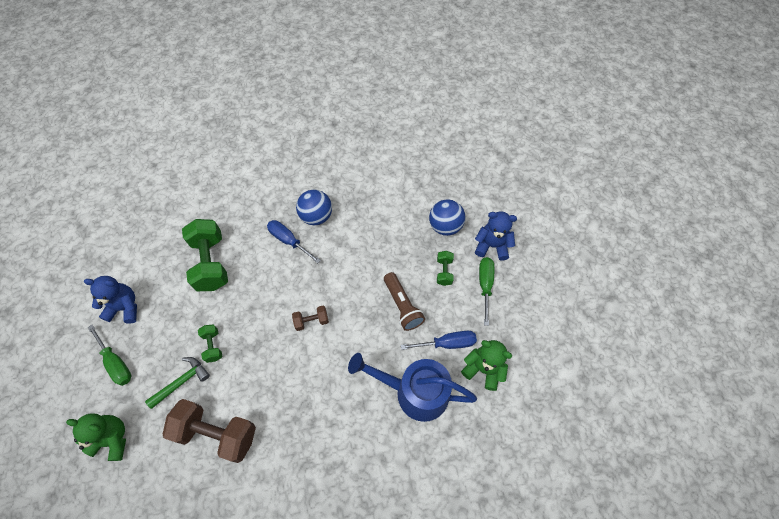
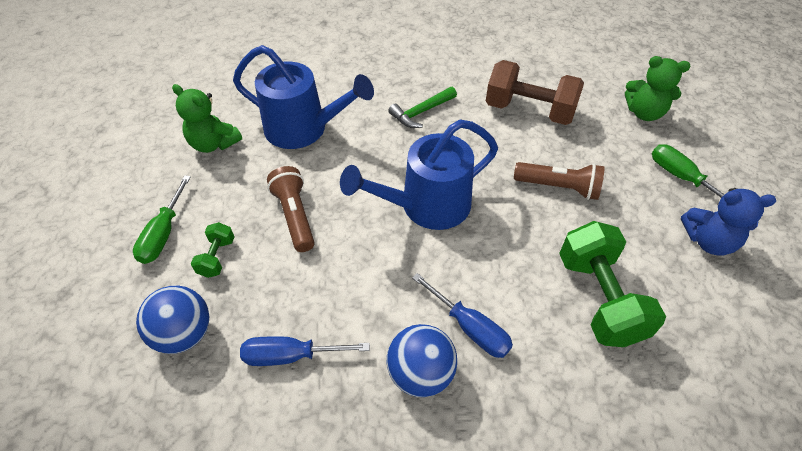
camera: 175 degrees left, 10 degrees down
(182, 381) = (586, 155): green hammer -> green hammer (421, 112)
(213, 346) = (559, 187): green dumbbell -> brown flashlight
(311, 321) = (426, 206): brown dumbbell -> blue watering can
(447, 343) = (248, 170): blue screwdriver -> blue screwdriver (291, 356)
(492, 246) = (120, 292): blue teddy bear -> none

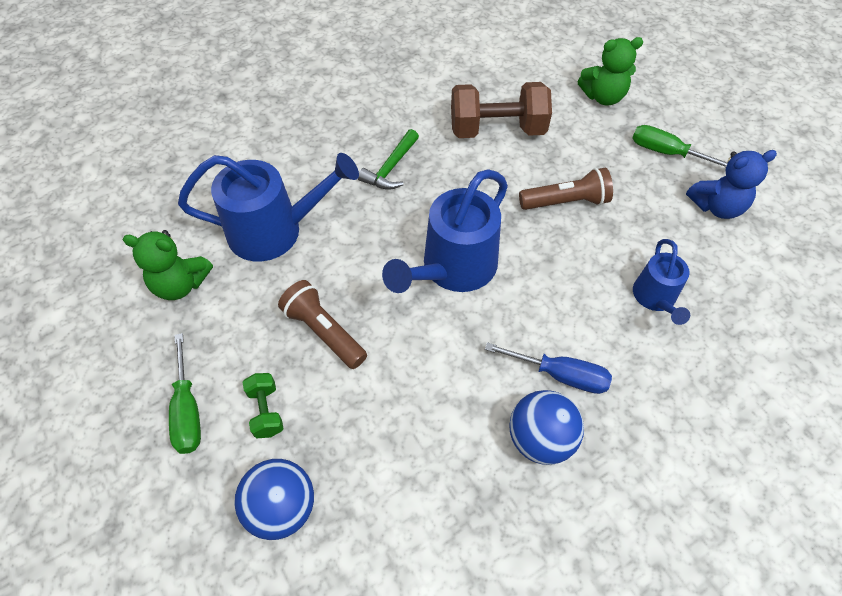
camera: 25 degrees left, 5 degrees up
(291, 356) = (408, 479): blue screwdriver -> none
(599, 298) = (655, 298): green dumbbell -> blue watering can

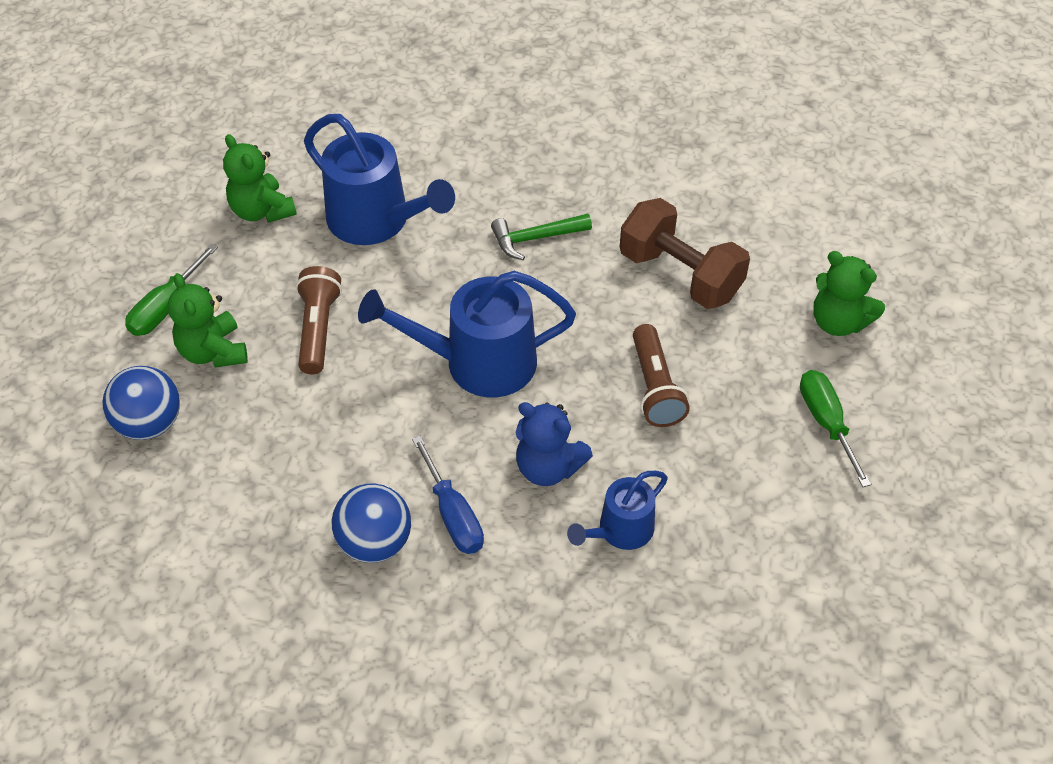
camera: 45 degrees right, 5 degrees down
(266, 411) = (213, 352): green dumbbell -> green teddy bear
(566, 202) = (655, 388): brown flashlight -> brown flashlight turned 45 degrees clockwise
(716, 207) = (803, 509): blue teddy bear -> blue teddy bear (548, 467)

